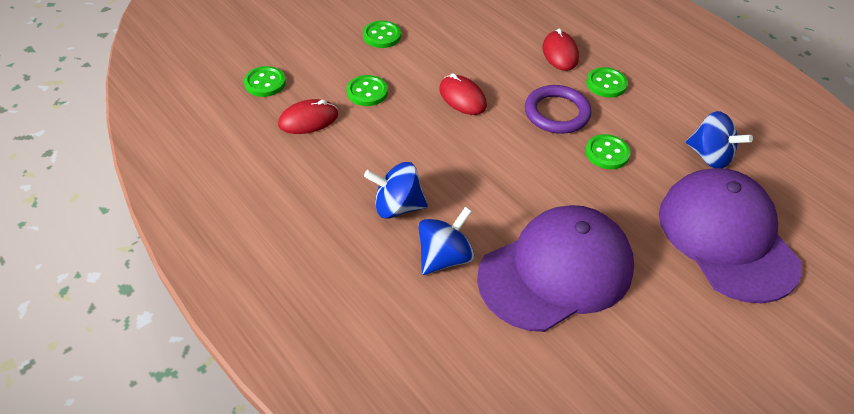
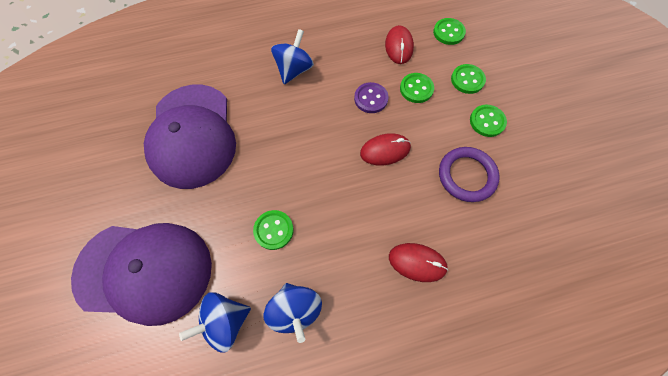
camera: 115 degrees right, 20 degrees up
(402, 124) = (371, 99): none -> purple button
(444, 258) = (240, 80): blue spinning top -> blue spinning top (295, 310)
(557, 113) = (337, 215): purple ring -> purple ring (466, 175)
(606, 84) = (357, 282): green button -> green button (467, 80)

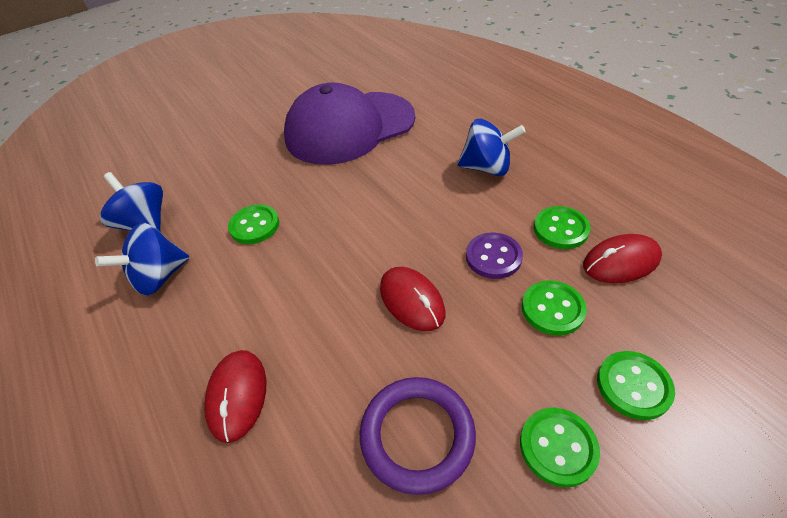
camera: 75 degrees right, 20 degrees down
(144, 271) = (193, 154): purple cap -> none
(448, 32) = (721, 325): green button -> green button (560, 229)

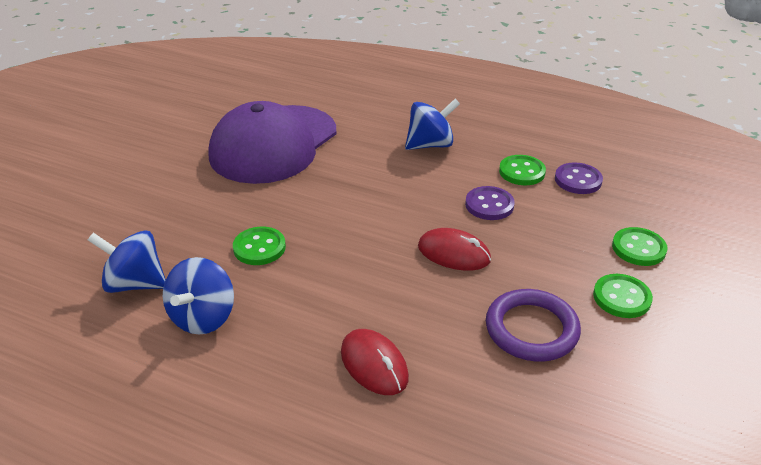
camera: 35 degrees left, 10 degrees down
(552, 309) = (557, 223): green button -> none
(621, 262) = (578, 180): red mouse -> purple button

